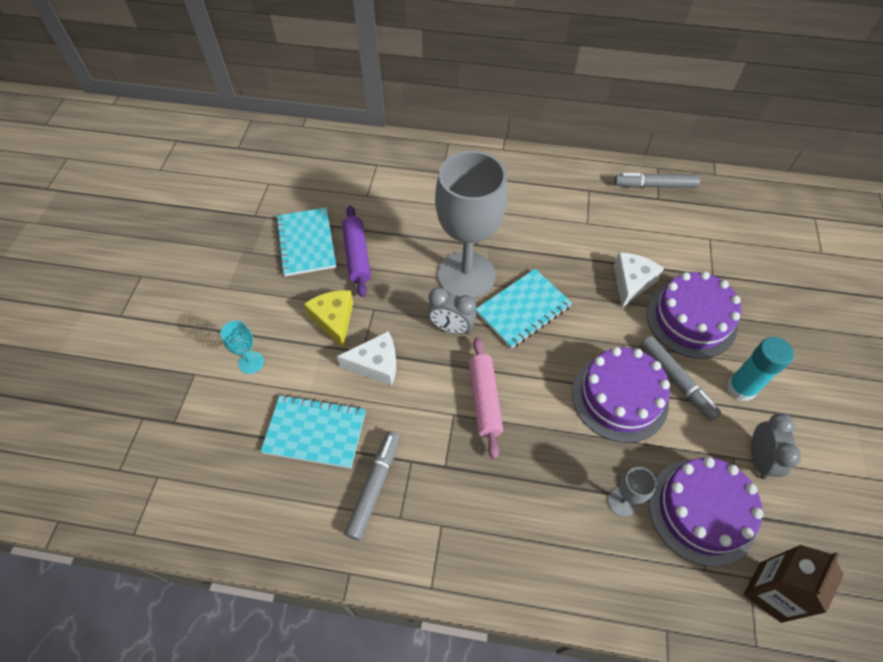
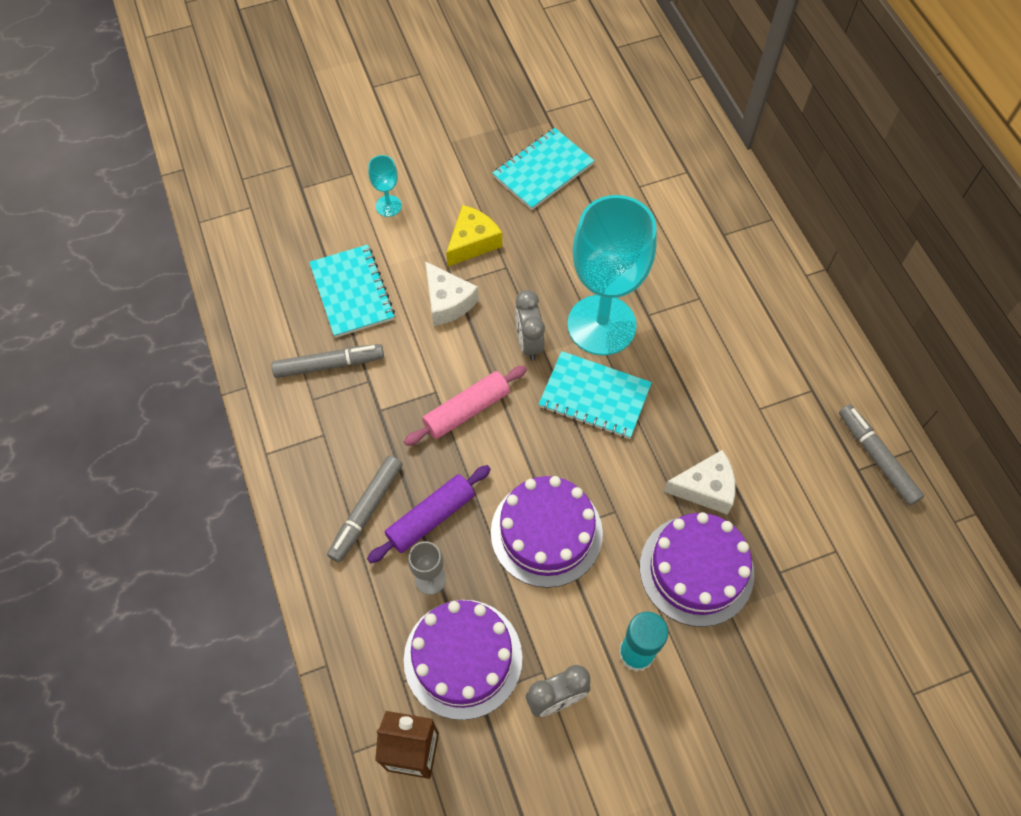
camera: 60 degrees right, 5 degrees up
(357, 256) = (558, 219): purple rolling pin -> purple rolling pin (431, 517)
(466, 275) = (601, 325): grey goblet -> turquoise goblet
(676, 380) = (603, 582): grey marker -> grey marker (366, 511)

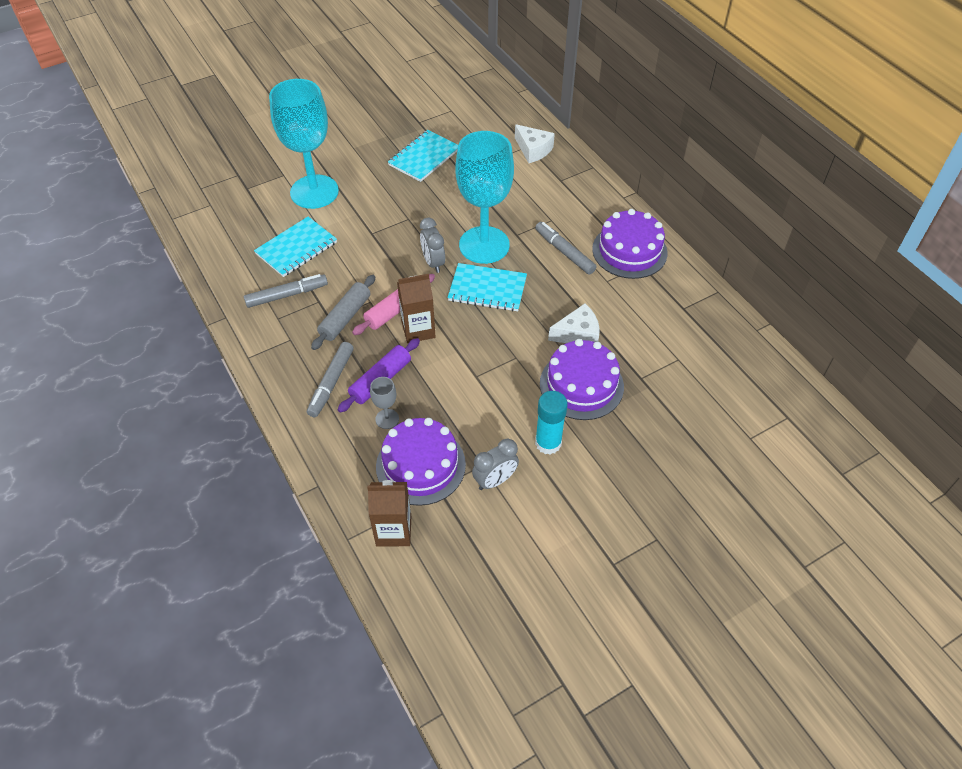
camera: 10 degrees left, 10 degrees down
(352, 292) = (296, 248): turquoise notebook -> turquoise notebook turned 75 degrees clockwise
(388, 206) = (314, 192): turquoise goblet -> turquoise goblet, size x2.49
(399, 412) = (345, 317): none -> grey rolling pin
(447, 302) = (369, 245): white cheese -> white cheese (533, 150)
(472, 242) = (380, 206): yellow cheese -> none
(492, 446) = (418, 330): none -> brown carton
(546, 532) = (468, 377): purple cake -> purple cake (629, 251)
(876, 458) = (694, 299): grey marker -> grey marker (564, 252)

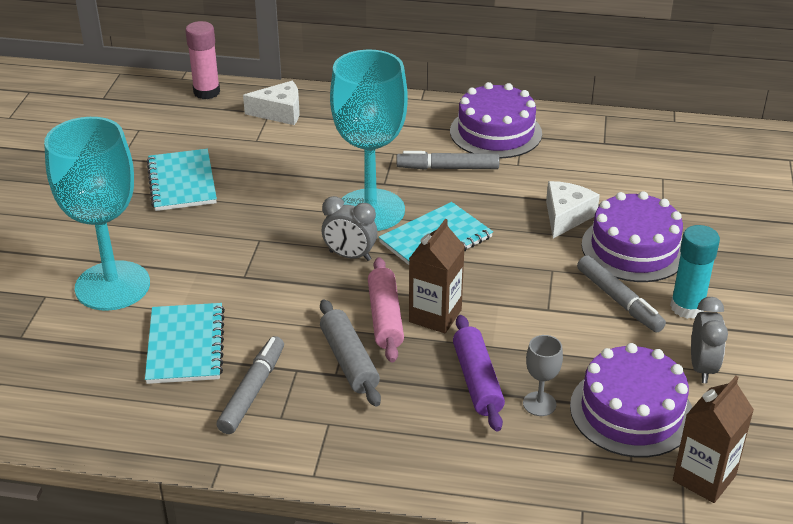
camera: 50 degrees left, 15 degrees down
(331, 383) = (437, 422): grey marker -> grey marker (619, 300)
(516, 110) = (206, 92): none -> pink glue stick

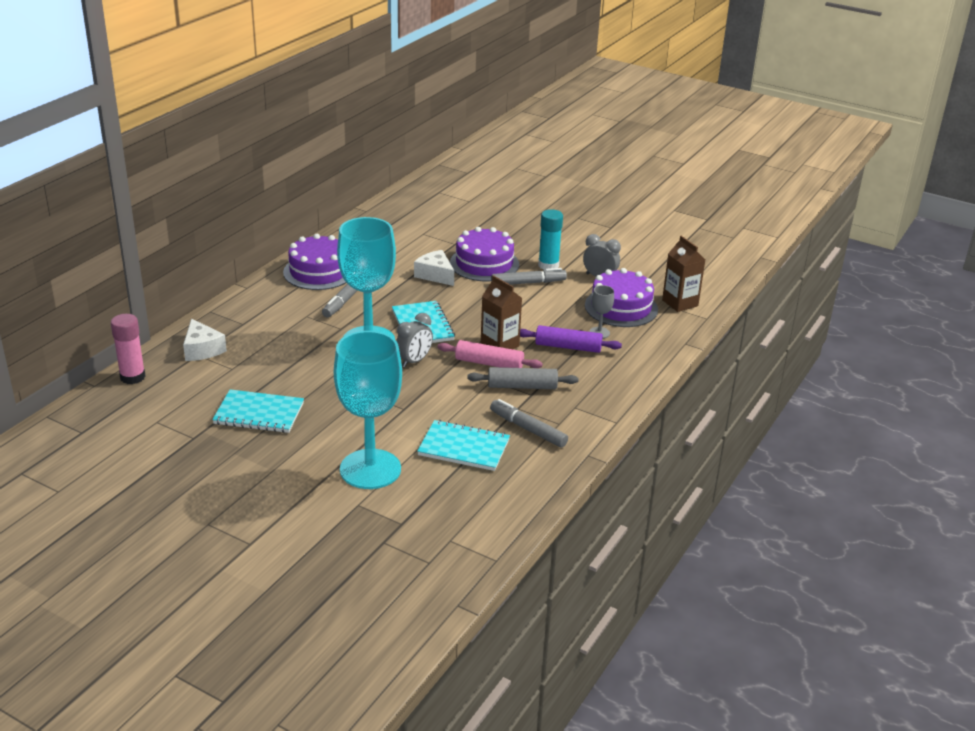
camera: 70 degrees left, 5 degrees down
(280, 112) = (202, 349): white cheese -> white cheese turned 135 degrees clockwise

